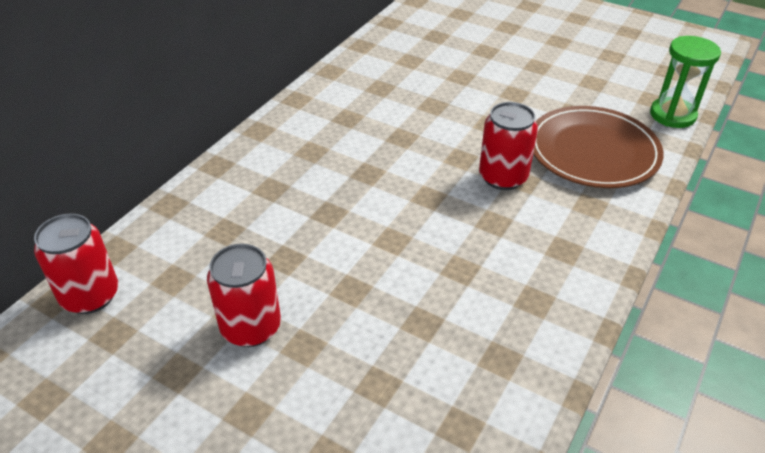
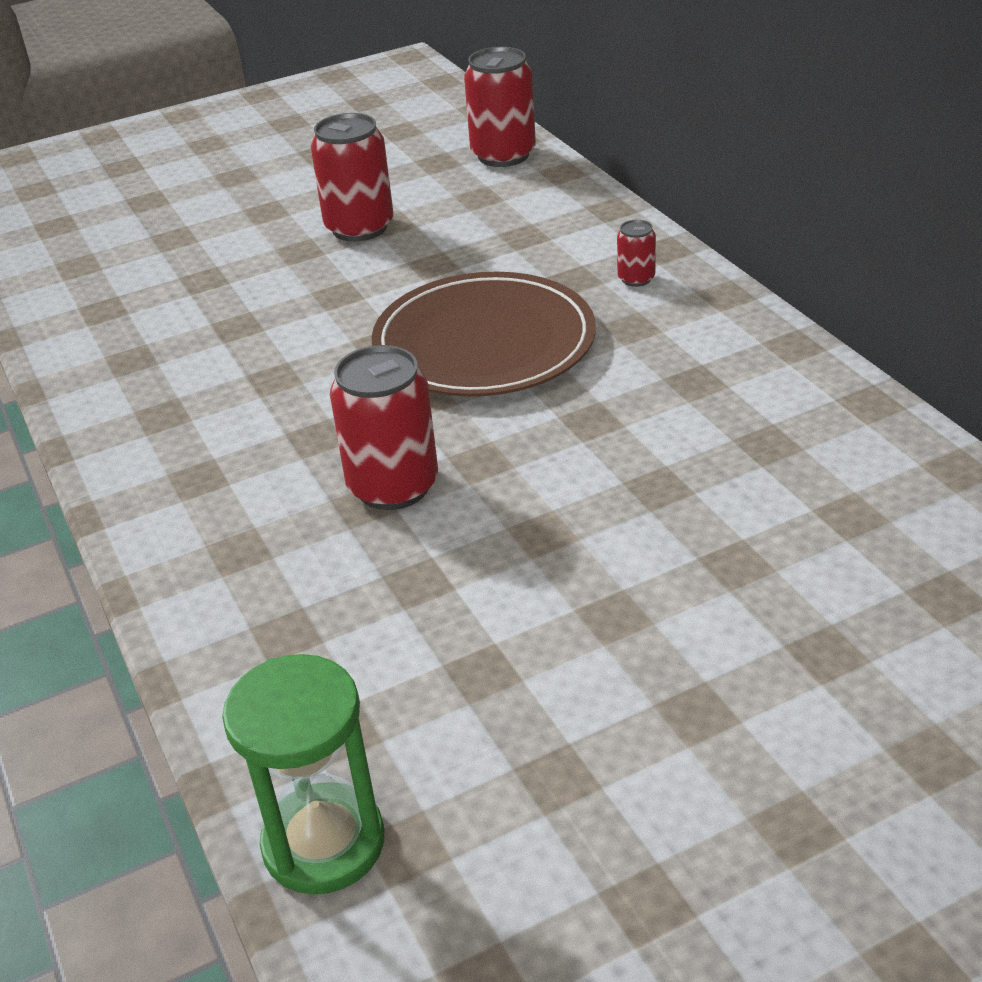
camera: 125 degrees right, 5 degrees down
(258, 165) = (636, 279): none -> red can
(593, 151) = (346, 630): brown plate -> brown plate (484, 343)

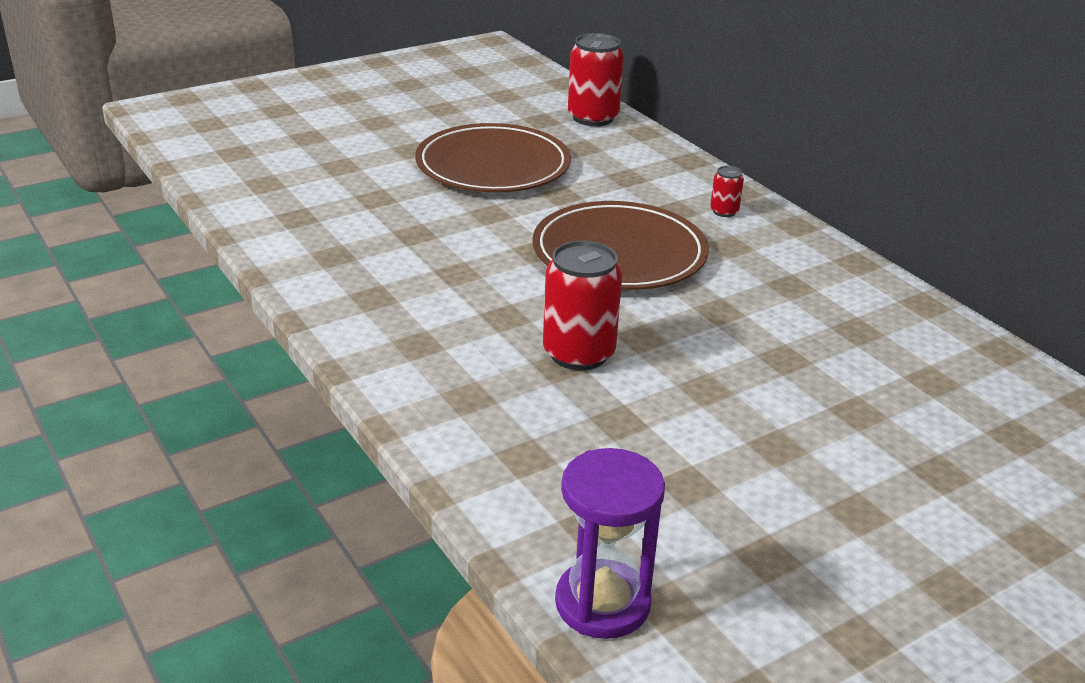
camera: 10 degrees left, 5 degrees down
(324, 843) = (602, 603): green hourglass -> purple hourglass
(359, 228) = (493, 165): red can -> brown plate

